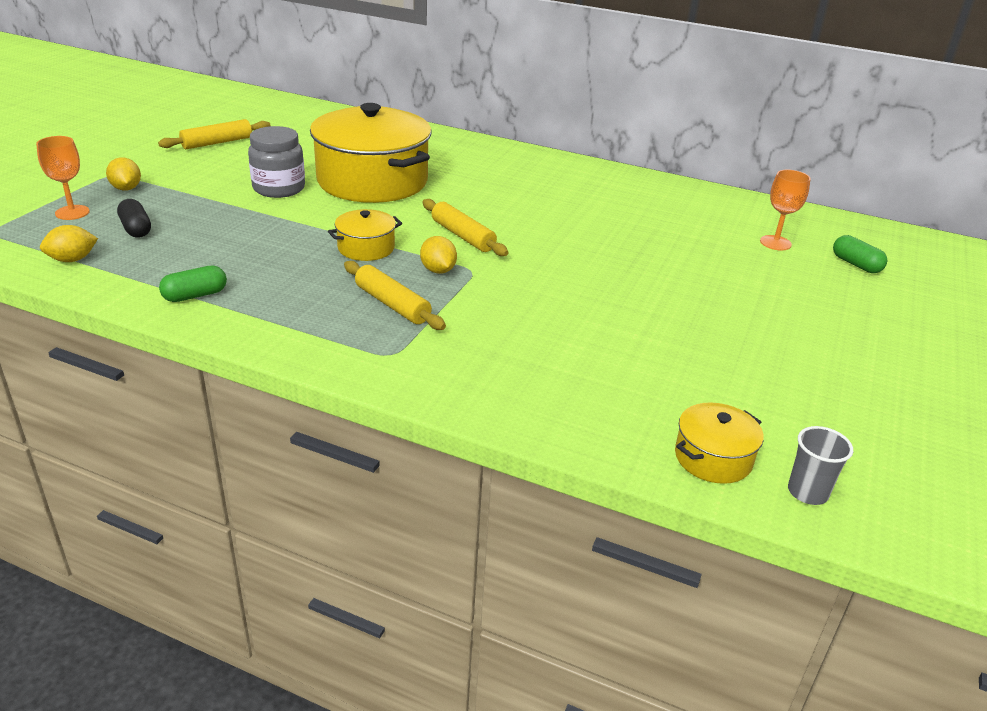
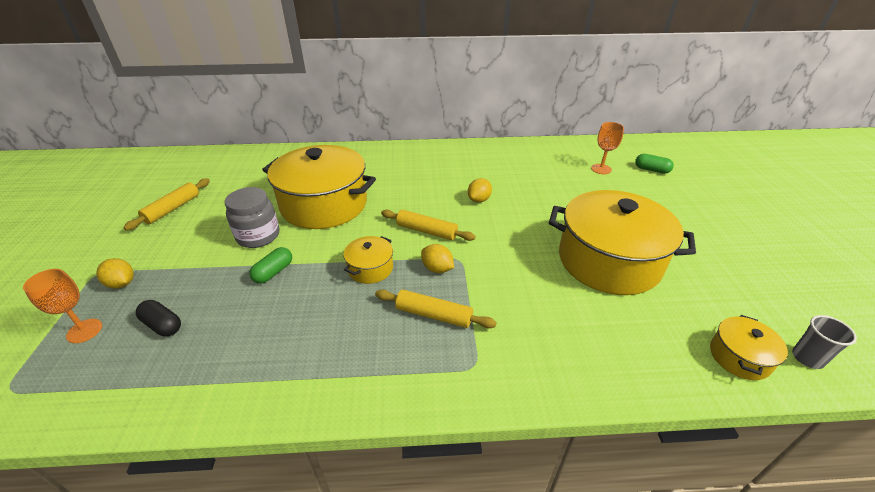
camera: 25 degrees left, 5 degrees up
(72, 260) = (122, 388): yellow lemon -> yellow lemon (479, 200)
(195, 295) = (272, 378): green capsule -> green capsule (273, 272)
(658, 328) = (609, 261): none -> yellow pot

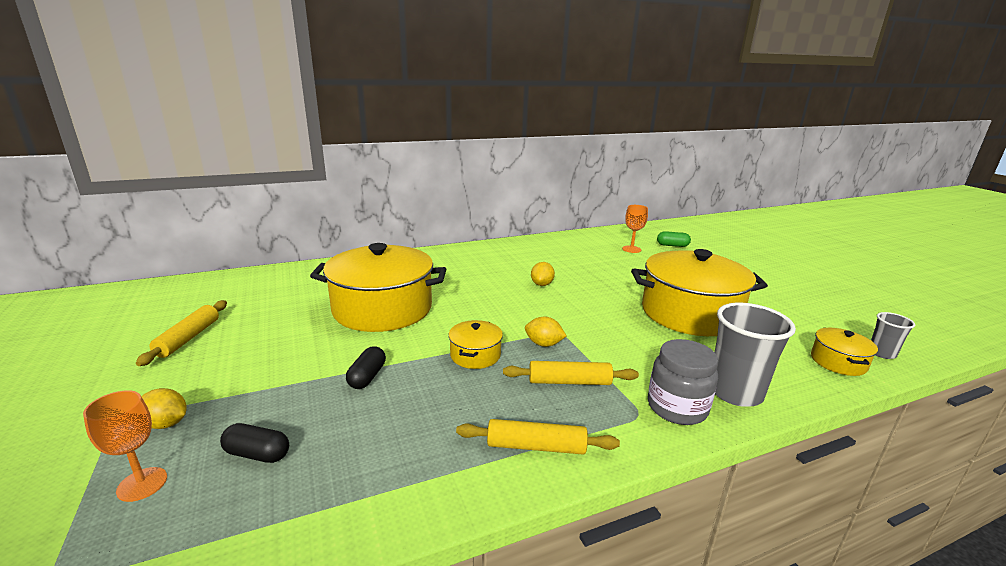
camera: 20 degrees left, 15 degrees down
(258, 236) = (323, 347): grey jar -> grey jar (677, 408)
(273, 272) = (367, 377): green capsule -> black capsule
(426, 231) = (510, 316): yellow rolling pin -> yellow rolling pin (536, 446)
(589, 365) = (735, 392): none -> grey cup

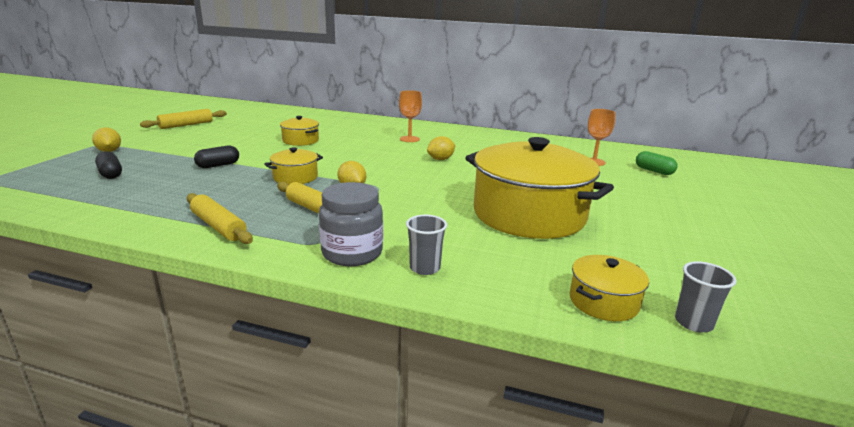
camera: 40 degrees right, 0 degrees up
(142, 484) = (60, 166): orange goblet -> orange goblet (409, 139)
(382, 309) = (300, 140): yellow pot -> yellow pot, size x0.45
(735, 392) = (425, 268): grey cup -> grey cup, size x0.53

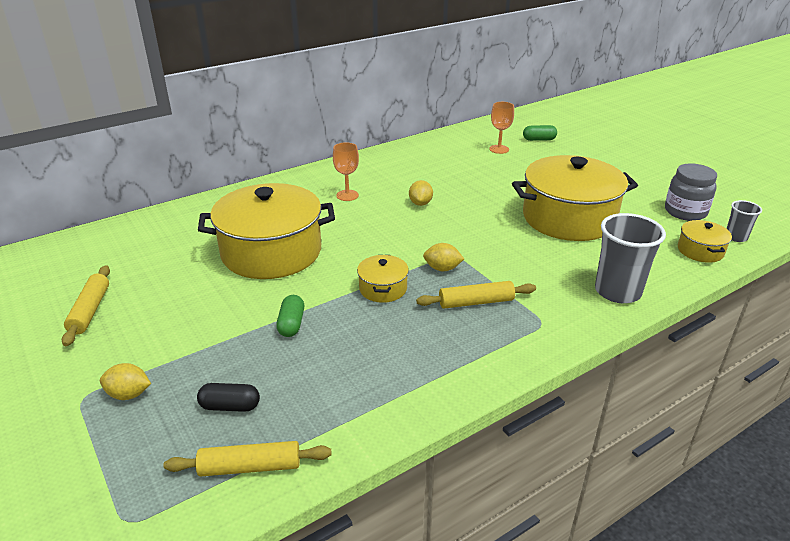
camera: 50 degrees left, 10 degrees up
(218, 165) = (291, 324): black capsule -> green capsule
(218, 226) = (464, 363): yellow rolling pin -> yellow rolling pin (250, 467)
(300, 140) = (271, 252): yellow pot -> yellow pot, size x2.25
(352, 253) = (572, 312): grey jar -> grey jar (685, 212)
(425, 268) = (617, 291): grey cup -> grey cup, size x1.89

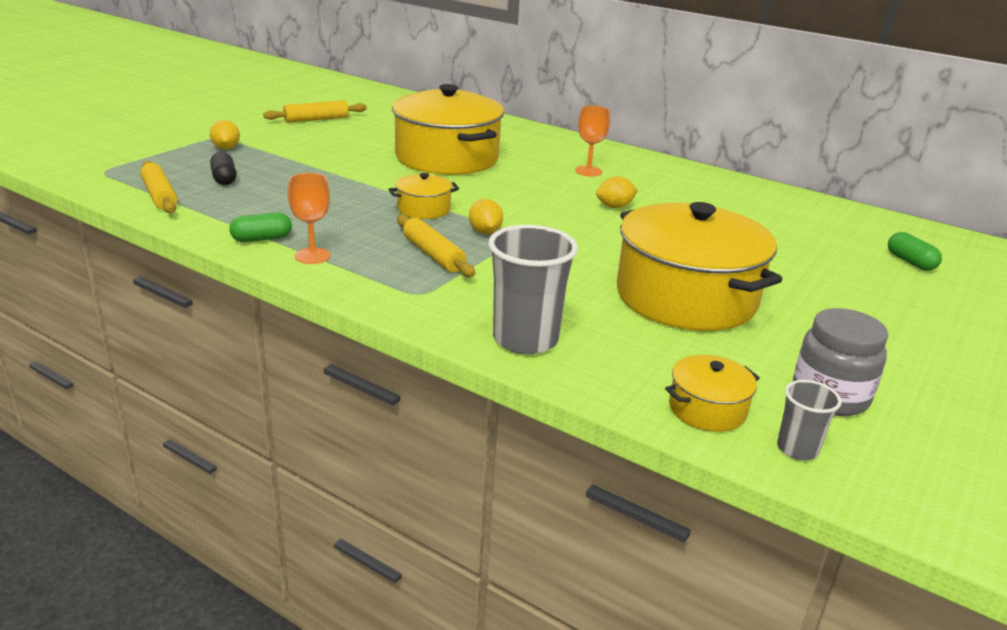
camera: 65 degrees right, 5 degrees down
(291, 324) = (340, 182): green capsule -> green capsule (262, 239)
(499, 149) = (829, 237): orange goblet -> orange goblet (312, 256)

